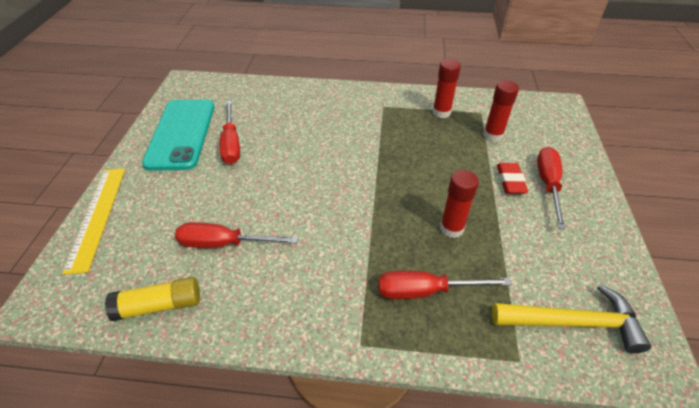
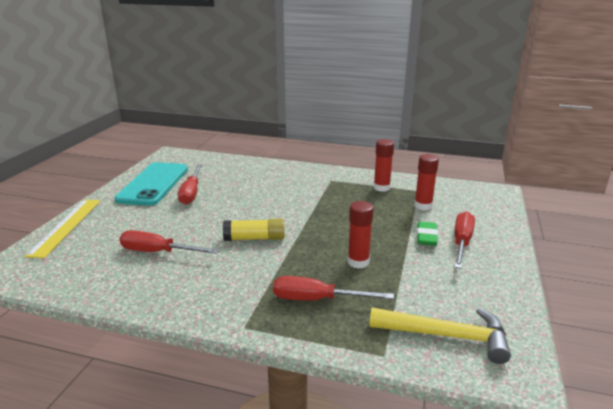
camera: 10 degrees right, 20 degrees down
(159, 305) = (89, 283): yellow glue stick -> yellow glue stick (255, 238)
(510, 181) = (426, 237): red eraser -> green eraser

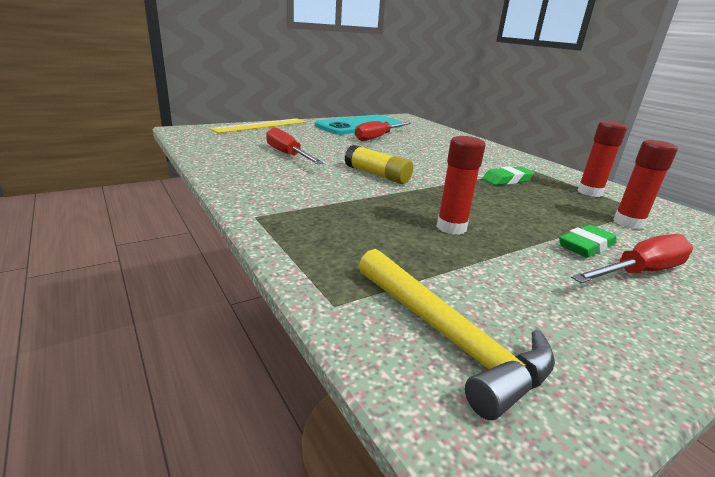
camera: 40 degrees right, 0 degrees up
(317, 299) = (352, 231): red screwdriver -> none
(331, 199) = (507, 180): none -> green eraser

